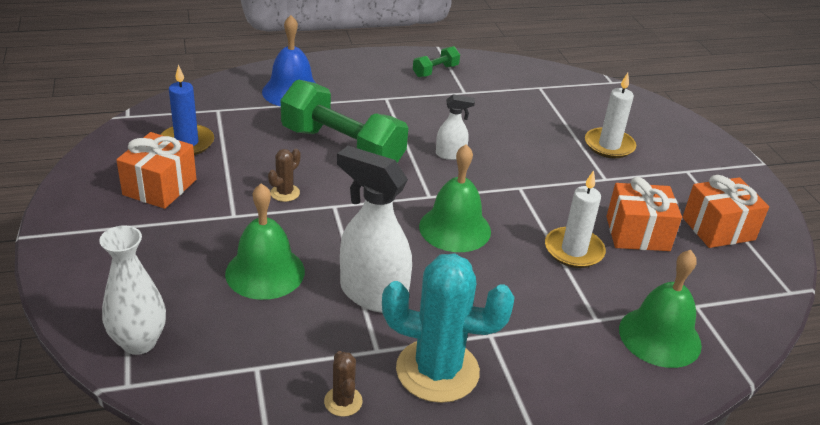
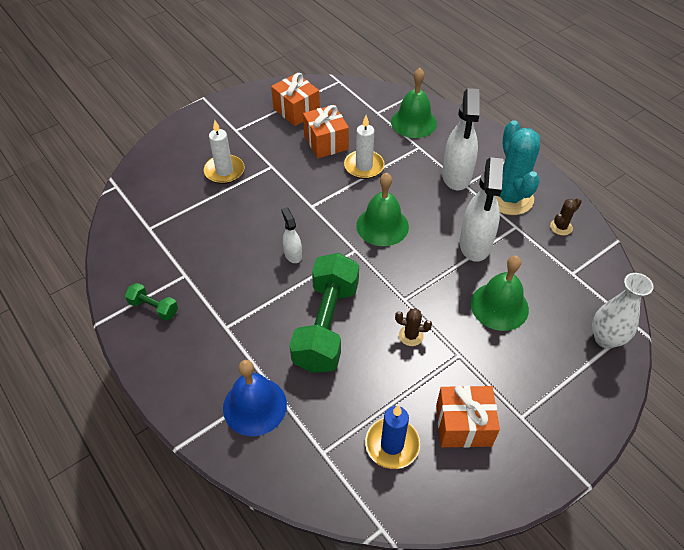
camera: 110 degrees left, 15 degrees up
(512, 333) = (456, 176): none -> white spray bottle

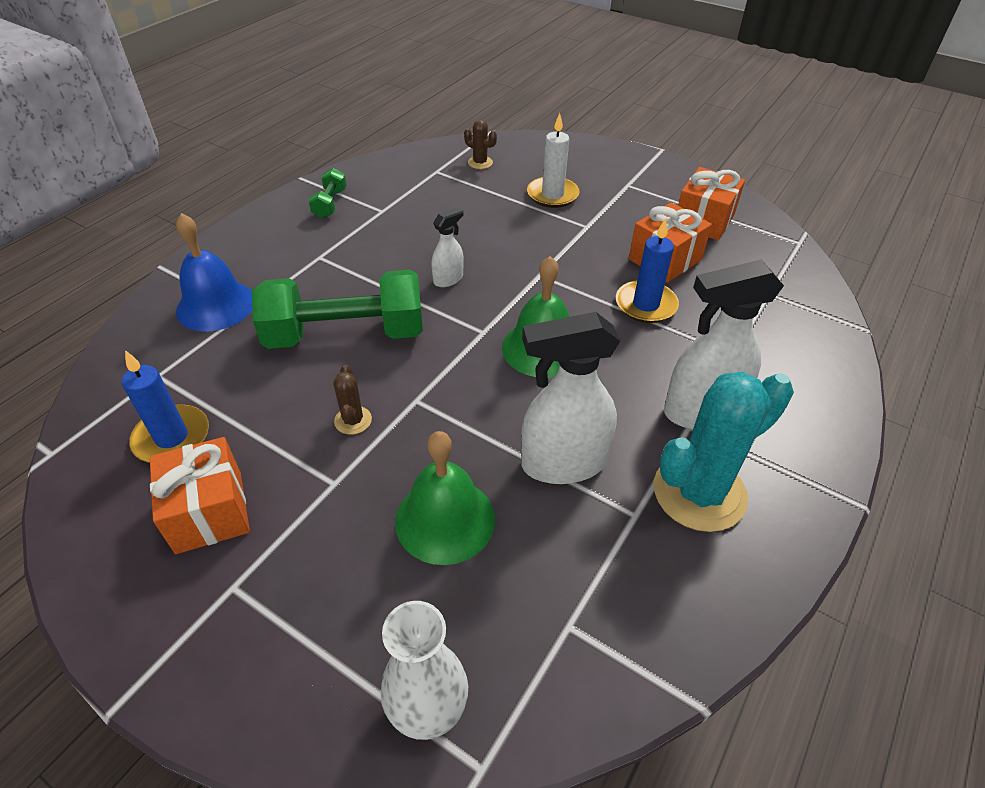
camera: 70 degrees right, 5 degrees down
(364, 166) = (645, 305): white candle -> blue candle
(413, 122) = (783, 336): green bell -> none
(561, 227) = (676, 589): brown cactus -> brown cactus (480, 163)

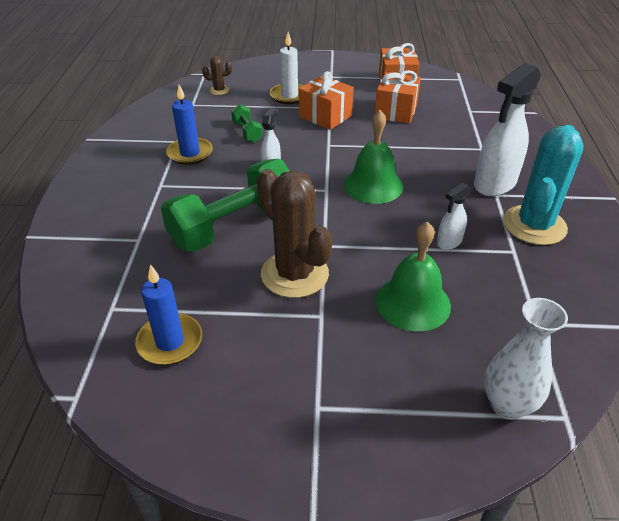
camera: 30 degrees left, 5 degrees down
(209, 511) = (251, 373): orange gift -> orange gift (325, 116)
(215, 305) = (109, 244): blue bell -> none
(330, 203) = (131, 148): green dumbbell -> green dumbbell (247, 132)
(353, 420) = (294, 274): brown cactus -> brown cactus, size x2.29
(562, 463) = (449, 242): white spray bottle -> white spray bottle, size x0.51
(645, 305) = (409, 139): blue candle -> blue candle (190, 153)

